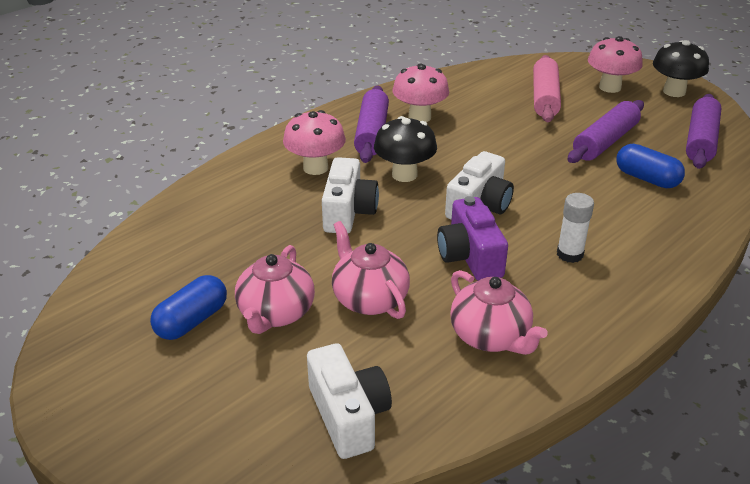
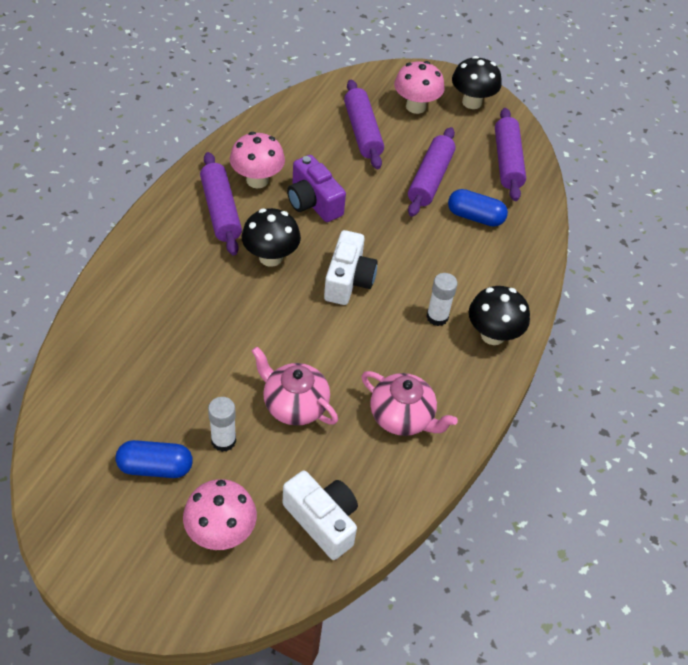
camera: 25 degrees left, 15 degrees up
(192, 321) = (155, 467): blue capsule -> blue capsule turned 75 degrees clockwise
(276, 314) = (223, 441): pink teapot -> white glue stick
(315, 168) = (186, 266): pink mushroom -> pink mushroom (221, 532)
(348, 212) = (238, 314): white camera -> none
(470, 257) = (359, 339): purple camera -> purple camera (313, 202)
(545, 98) = (362, 132): pink rolling pin -> purple rolling pin
(633, 283) = (492, 335): none -> black mushroom

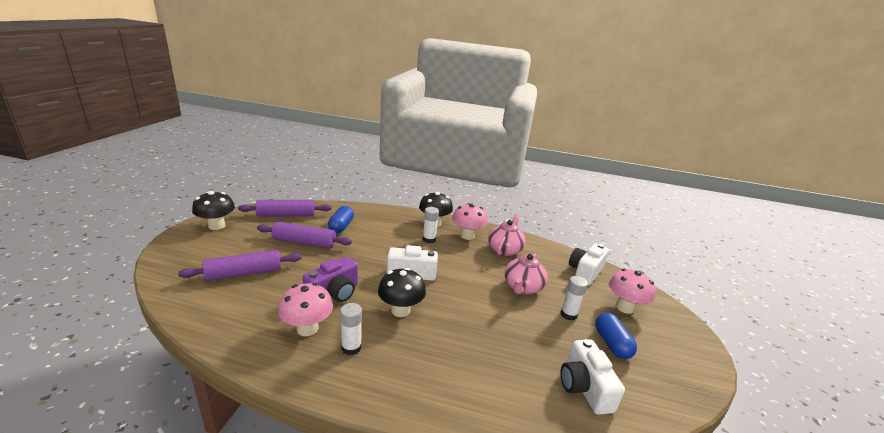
camera: 100 degrees left, 25 degrees down
(102, 398) = (584, 387): none -> white camera
(220, 211) = (351, 347): purple rolling pin -> white glue stick
(415, 107) = (215, 249): pink mushroom -> pink mushroom (467, 236)

